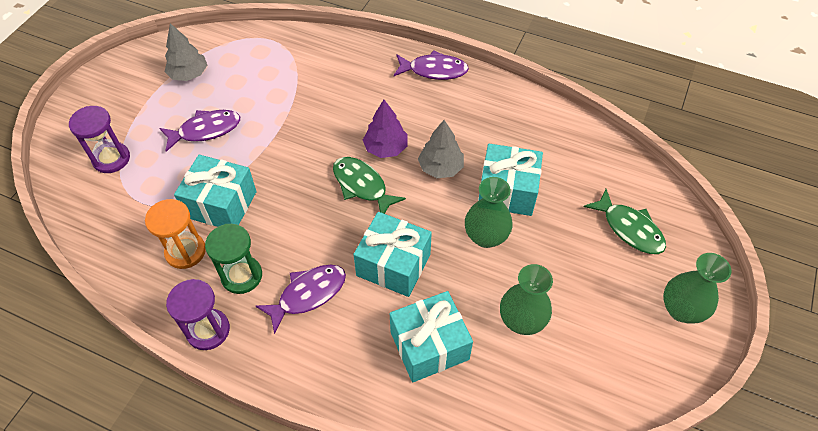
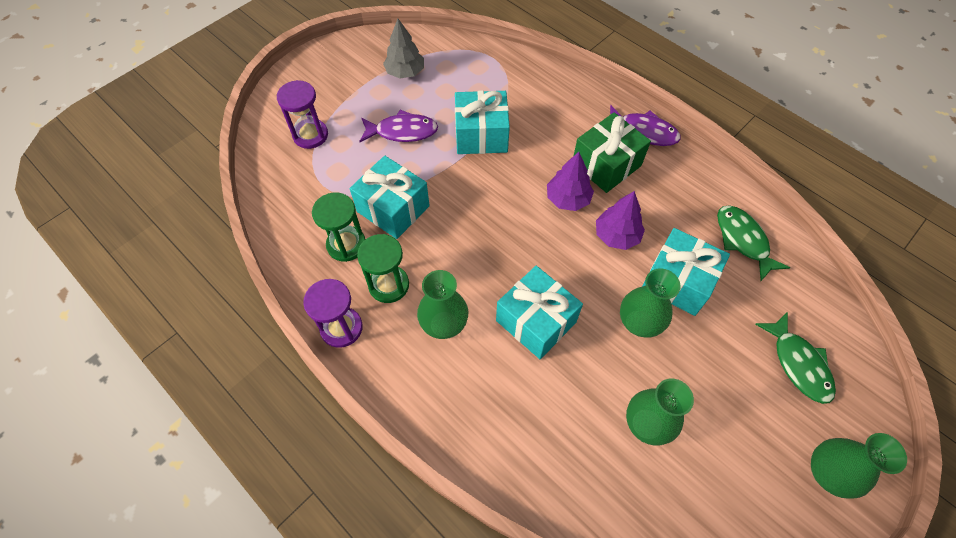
camera: 20 degrees right, 5 degrees up
(185, 251) = (346, 245): orange hourglass -> green hourglass
(308, 294) = (444, 324): purple fish -> green vase
(362, 185) = (531, 230): green fish -> green fish (743, 240)
(410, 108) = (606, 165): none -> green gift
(429, 345) = (544, 416): turquoise gift -> turquoise gift (481, 135)
(440, 168) = (616, 236): grey tree -> purple tree

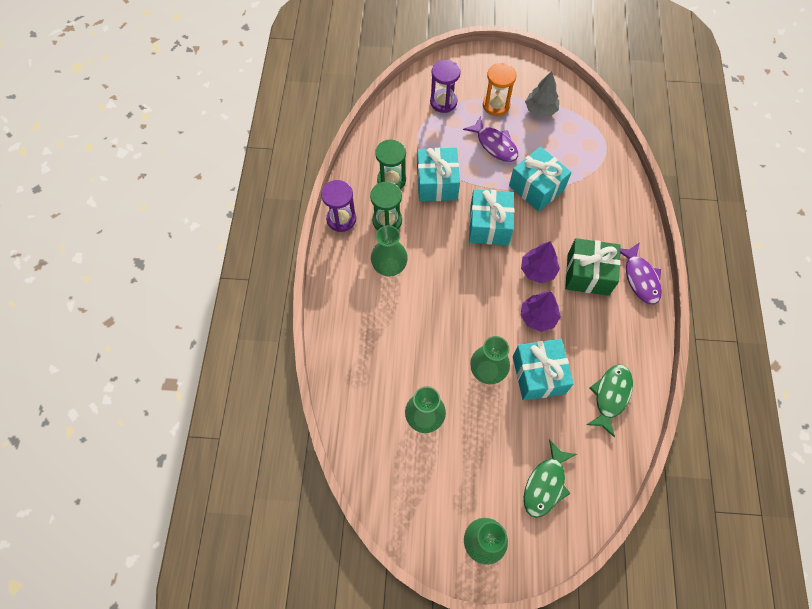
camera: 50 degrees right, 5 degrees up
(362, 99) = (496, 105): none -> orange hourglass
(536, 321) = (435, 313): turquoise gift -> turquoise gift (489, 225)

